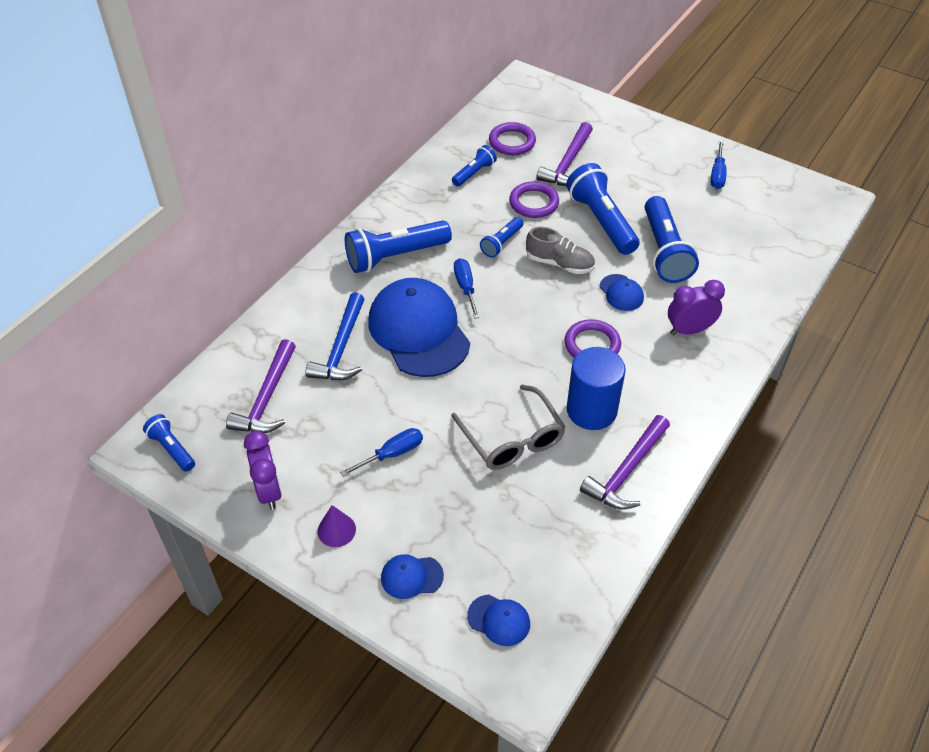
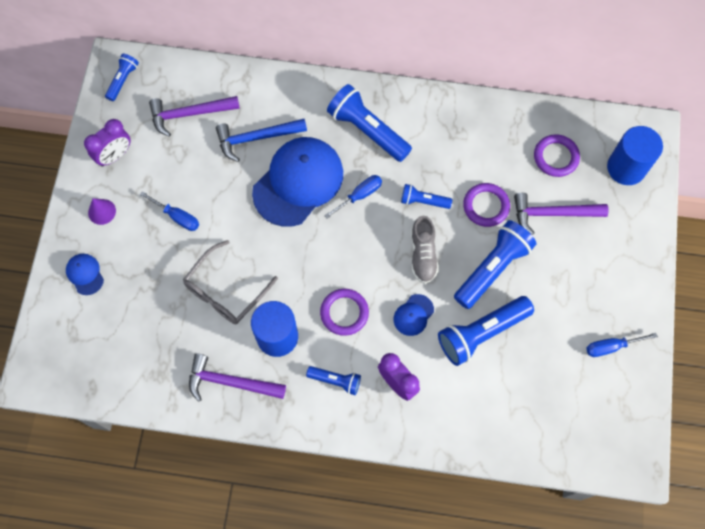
camera: 65 degrees right, 20 degrees up
(474, 173) = (497, 145): blue flashlight -> blue flashlight (335, 381)
(499, 620) = (74, 342): blue cap -> none
(550, 105) = (626, 168): none -> blue cylinder

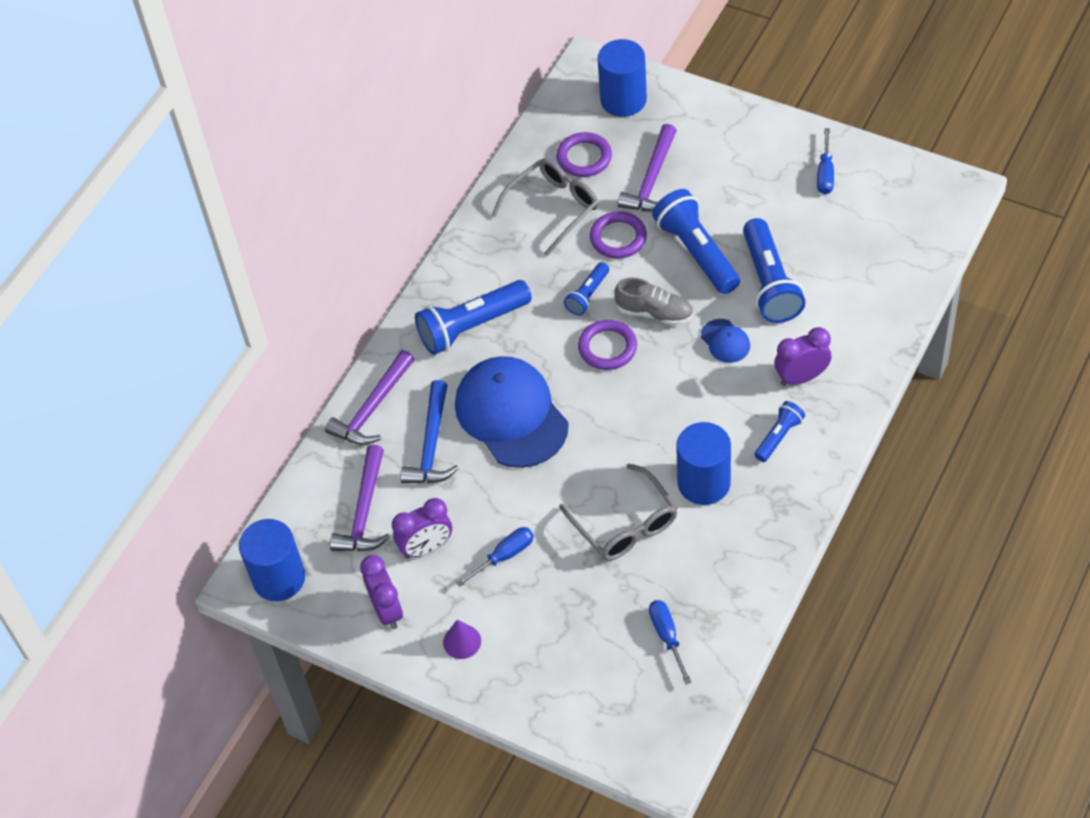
camera: 65 degrees left, 15 degrees down
(85, 274) = (543, 678): blue cap -> none
(123, 80) = (279, 578): blue flashlight -> blue cylinder
(171, 163) = (426, 547): none -> purple clock
(230, 382) = (744, 545): purple hammer -> purple hammer (372, 408)
(344, 313) = (698, 408): purple ring -> purple ring (607, 347)
(359, 195) = (555, 356): blue screwdriver -> blue screwdriver (667, 637)
(497, 150) = (553, 208): none -> grey glasses

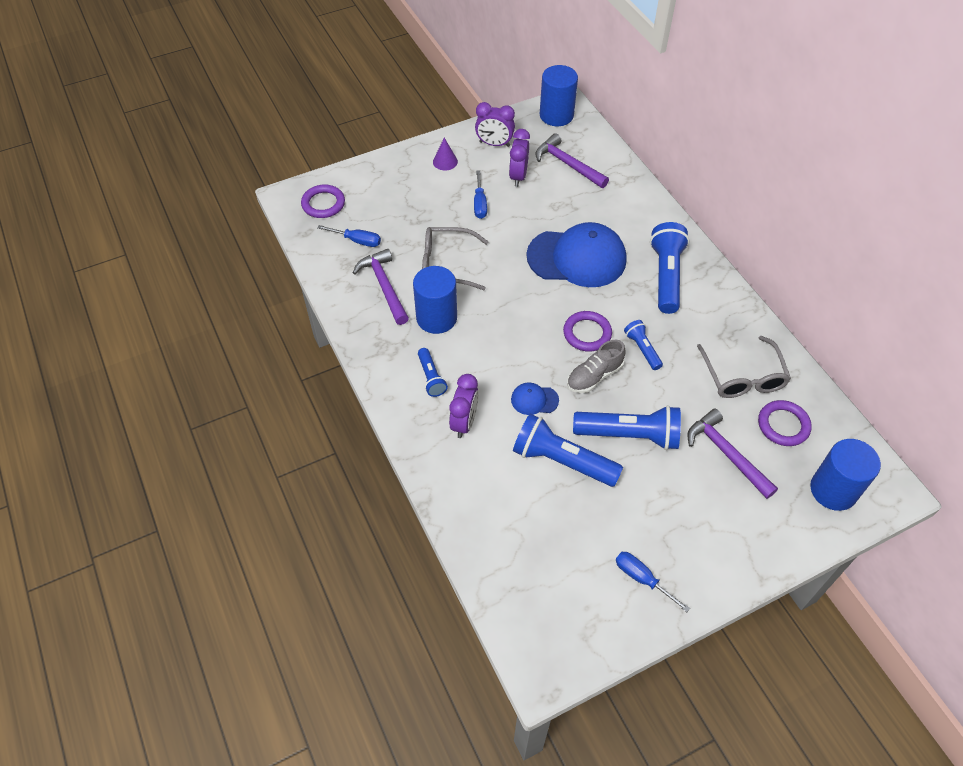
camera: 120 degrees right, 0 degrees up
(372, 408) = (640, 201): purple hammer -> purple hammer (384, 286)
(431, 445) = (588, 212): blue hammer -> none
(618, 238) = (682, 397): purple ring -> purple ring (323, 204)

